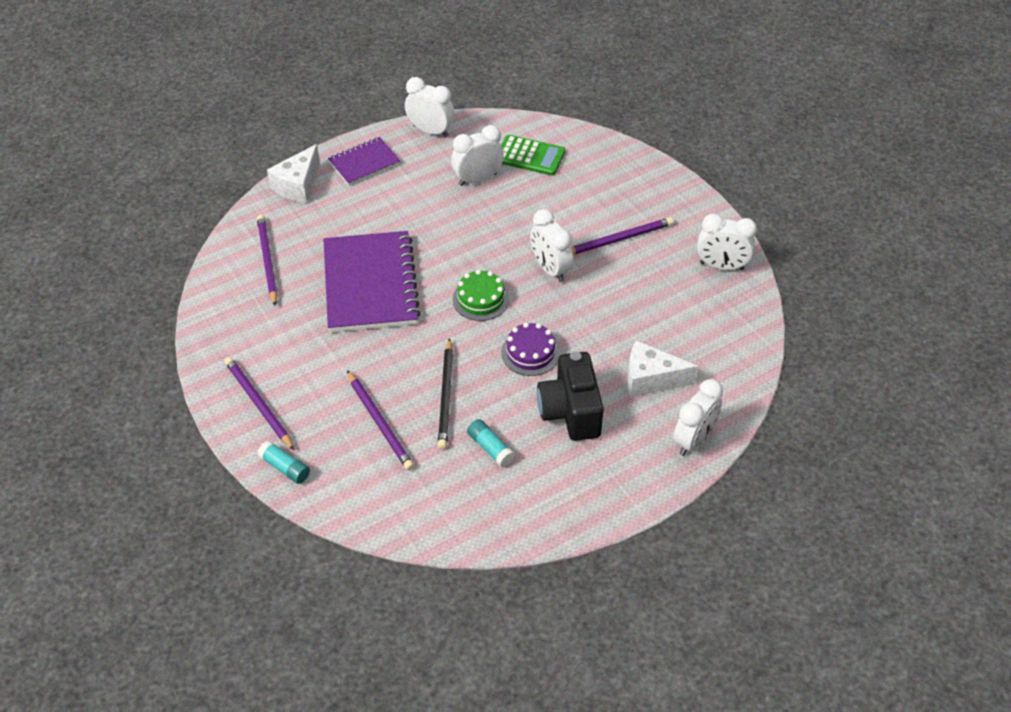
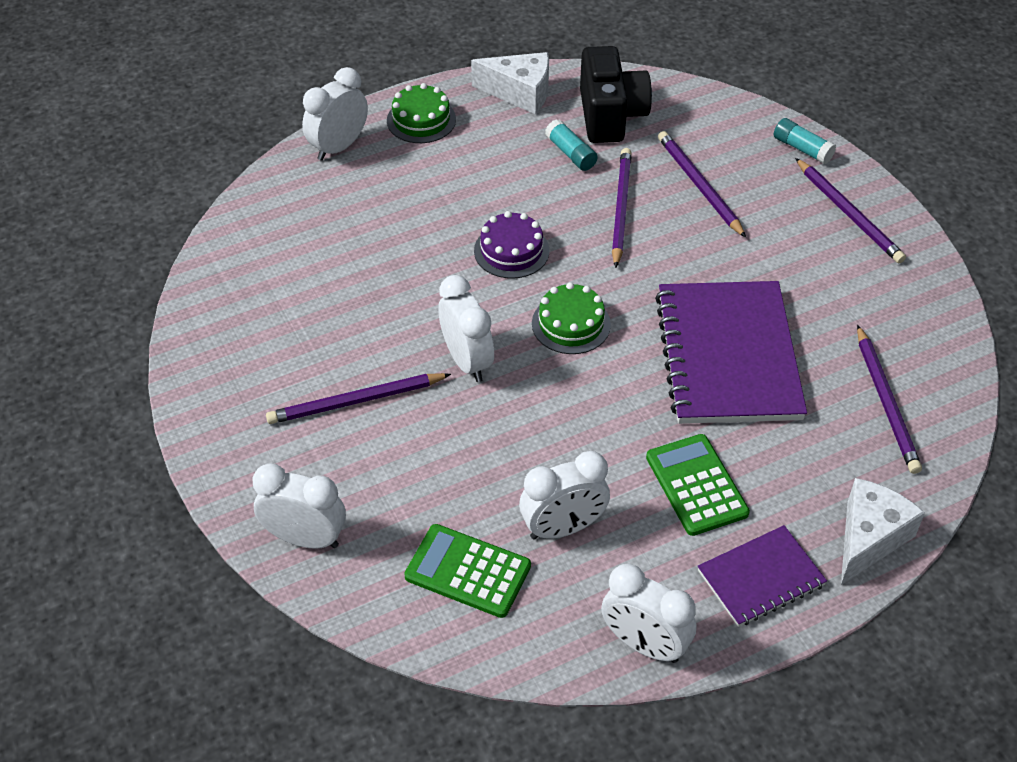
camera: 175 degrees left, 0 degrees up
(397, 206) = (696, 485): none -> green calculator
(446, 396) = (620, 208): black pencil -> purple pencil
(570, 411) = (473, 183): black camera -> black camera (610, 115)
(629, 475) = (421, 120): none -> green cake
(651, 379) = (367, 211): white cheese -> white cheese (520, 93)
(721, 266) = (220, 349): white clock -> white clock (305, 538)

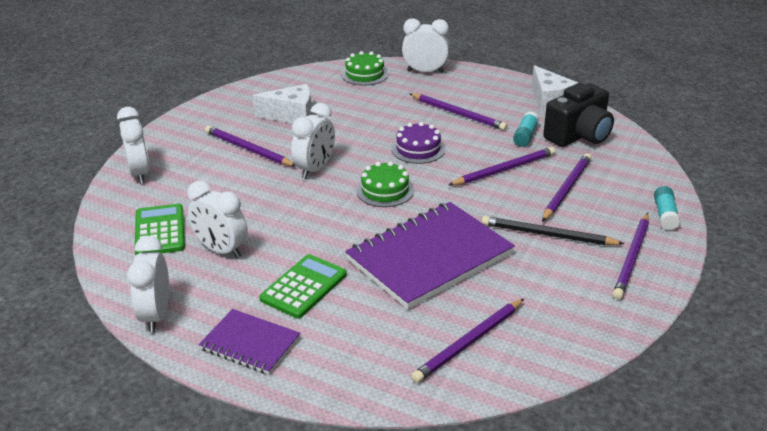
camera: 55 degrees right, 15 degrees down
(421, 120) = (481, 83): green cake -> green cake (364, 74)
(469, 176) = (458, 114): none -> purple pencil
(765, 247) = (547, 235): none -> black pencil
(869, 538) = (331, 381): white cheese -> white cheese (291, 115)

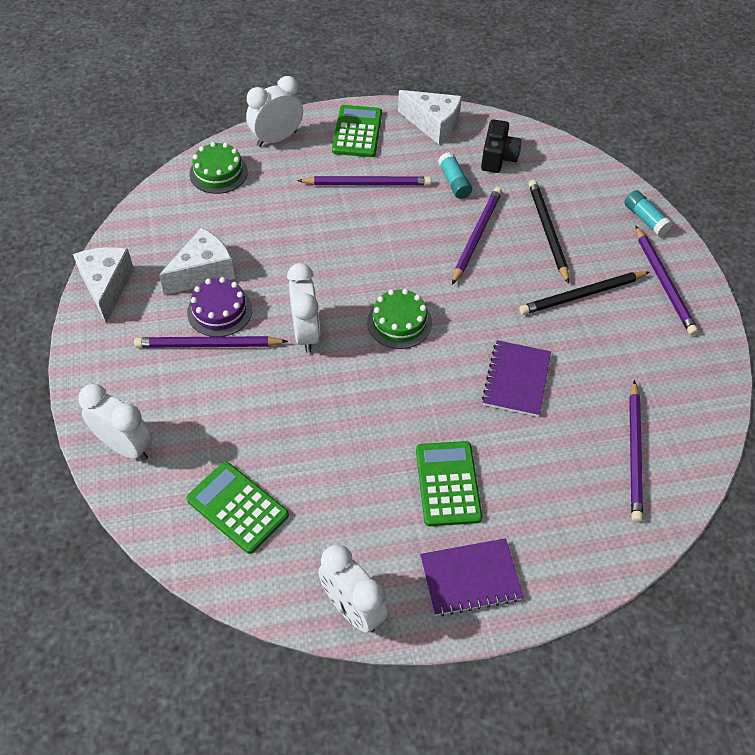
camera: 40 degrees left, 20 degrees up
(221, 250) = (326, 491): white clock -> none
(228, 100) = (106, 287): none -> white cheese
(418, 149) = (376, 251): purple cake -> purple cake (219, 311)
(429, 257) = (516, 380): purple notebook -> purple notebook, size x0.53
(486, 86) = (357, 132): none -> green calculator
(566, 189) = (547, 231): purple pencil -> black pencil
(579, 135) = (498, 158): black camera -> black camera, size x0.65

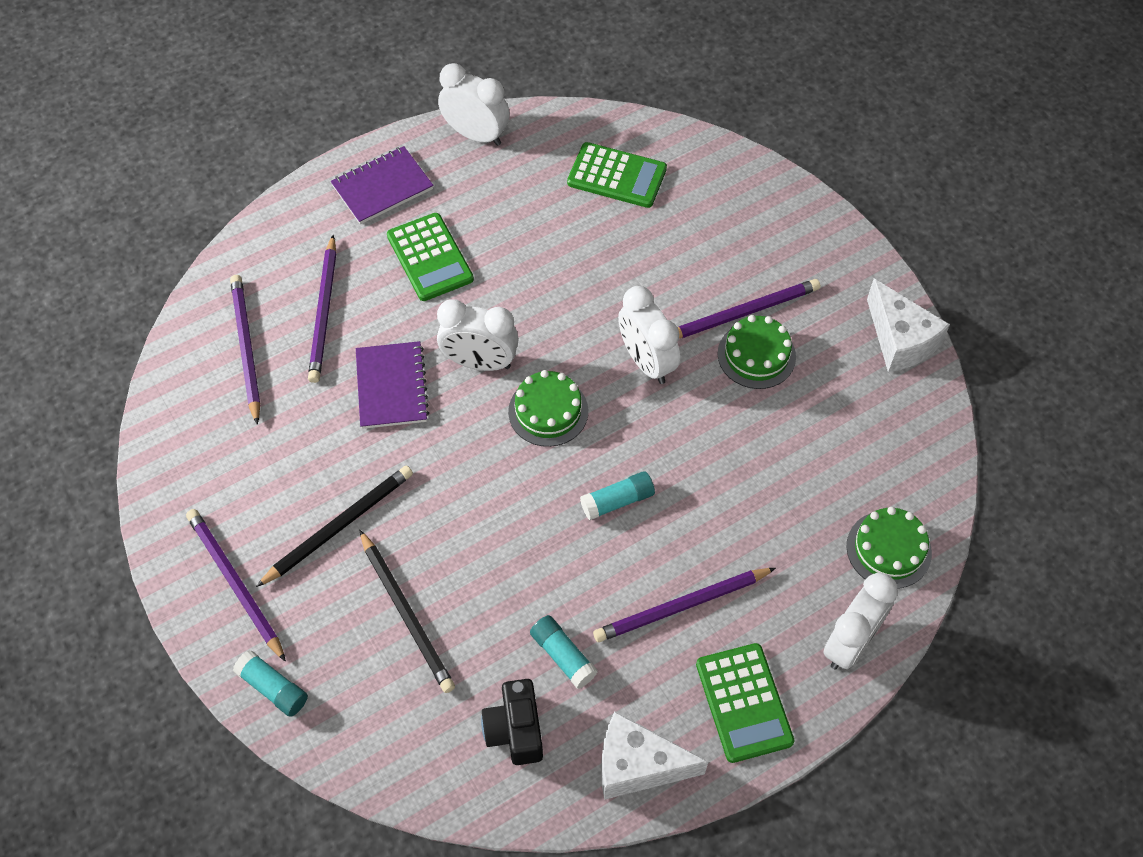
camera: 160 degrees right, 5 degrees up
(125, 446) = (753, 191): white clock -> white clock (480, 362)
(203, 272) = (807, 396): white cheese -> none
(219, 311) = (756, 355): purple cake -> green cake
(377, 250) = (617, 501): none -> turquoise glue stick
(476, 236) = (500, 570): purple pencil -> purple pencil (324, 312)

